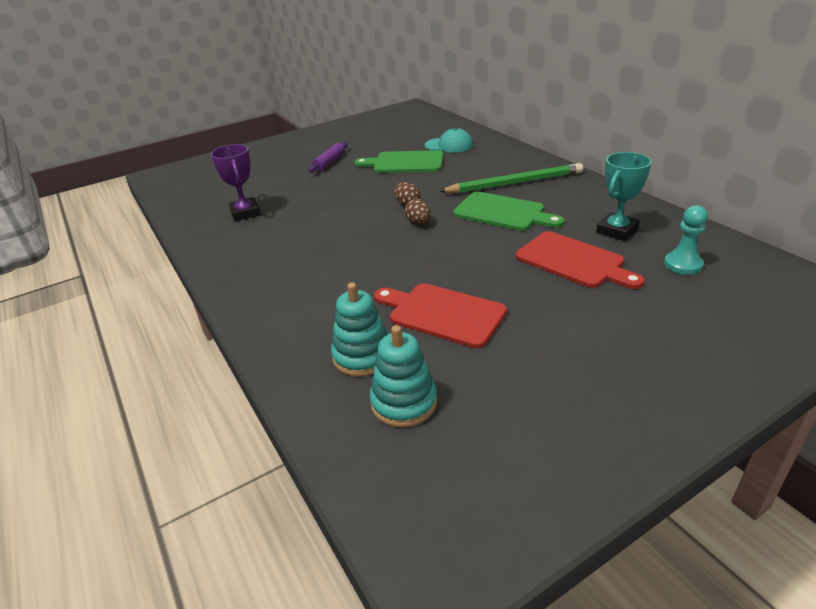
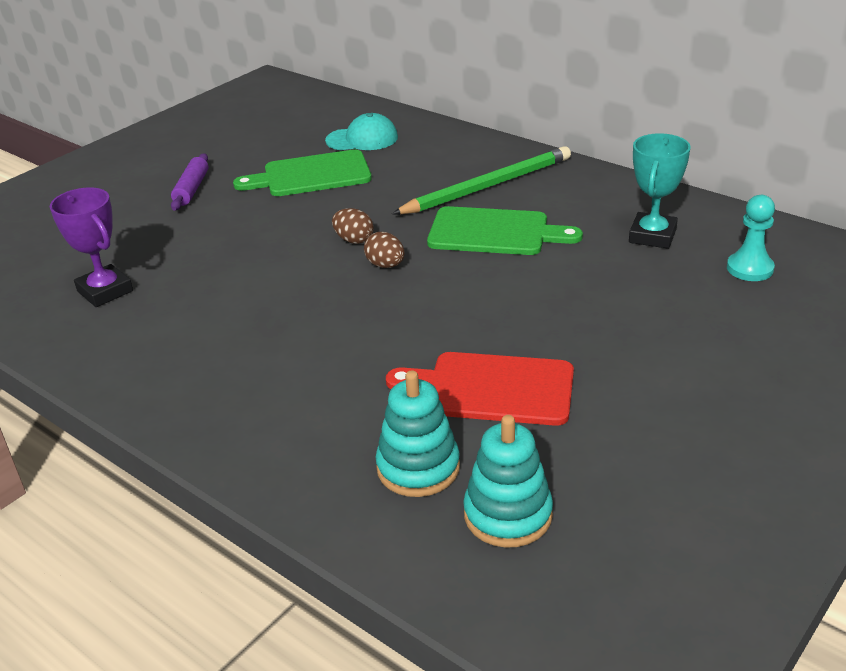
camera: 20 degrees left, 0 degrees up
(573, 261) = (620, 286): red cutting board -> none

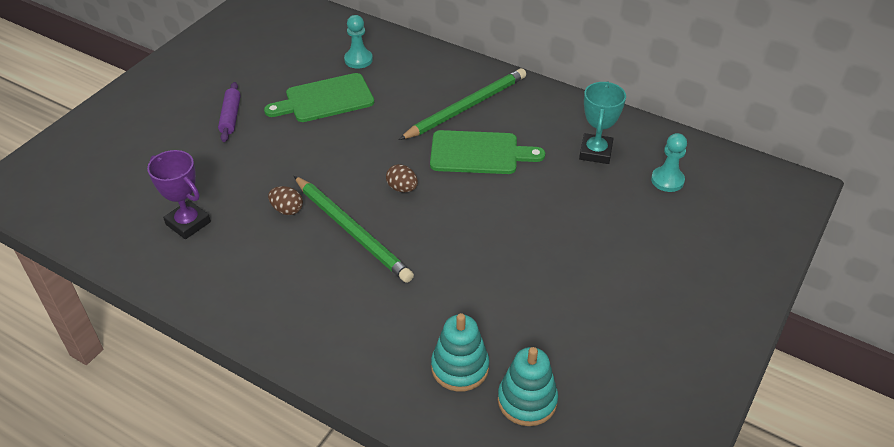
camera: 10 degrees left, 10 degrees up
(309, 307) = (352, 231): none -> green pencil
(354, 240) = (373, 164): brown egg -> brown egg (287, 210)
(362, 139) = (358, 60): turquoise cap -> turquoise pawn
(492, 389) = (500, 297): red cutting board -> none

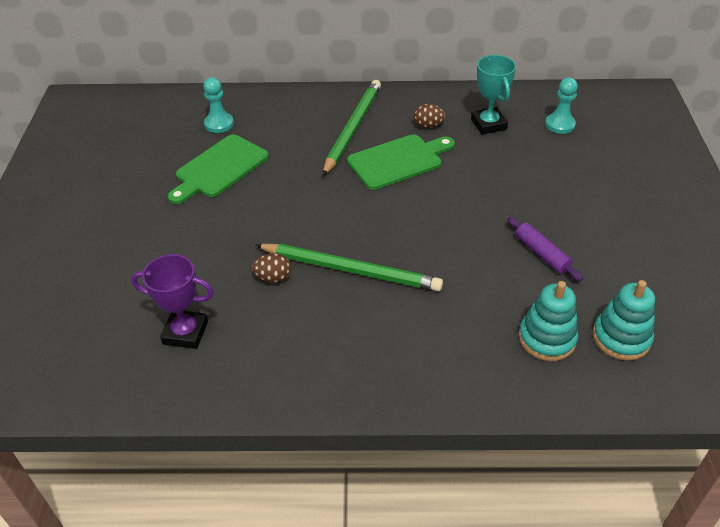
camera: 30 degrees left, 0 degrees up
(231, 117) = (138, 219): purple rolling pin -> purple rolling pin (542, 254)
(402, 188) = (361, 215): brown egg -> brown egg (428, 125)

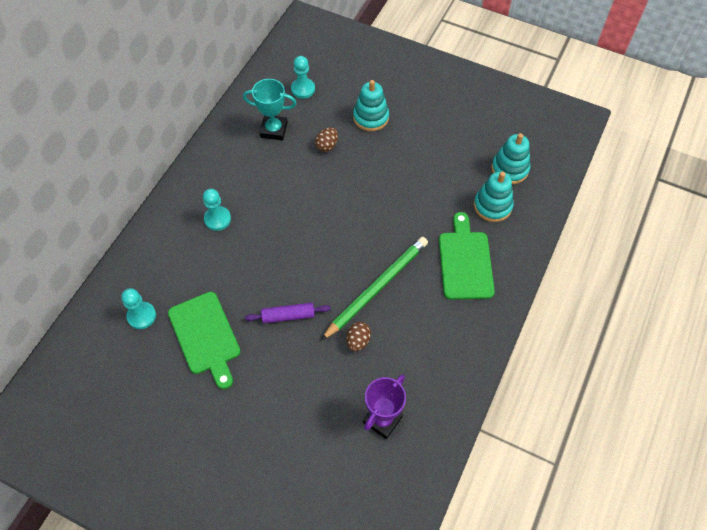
camera: 65 degrees left, 15 degrees up
(352, 128) = (217, 219): green pencil -> turquoise pawn
(398, 161) = (278, 206): green cutting board -> green cutting board (465, 261)
(428, 125) = (249, 167): brown egg -> brown egg (327, 145)
(542, 254) = (423, 170): purple rolling pin -> purple rolling pin (288, 316)
(574, 186) = (371, 117): none -> turquoise stacking toy

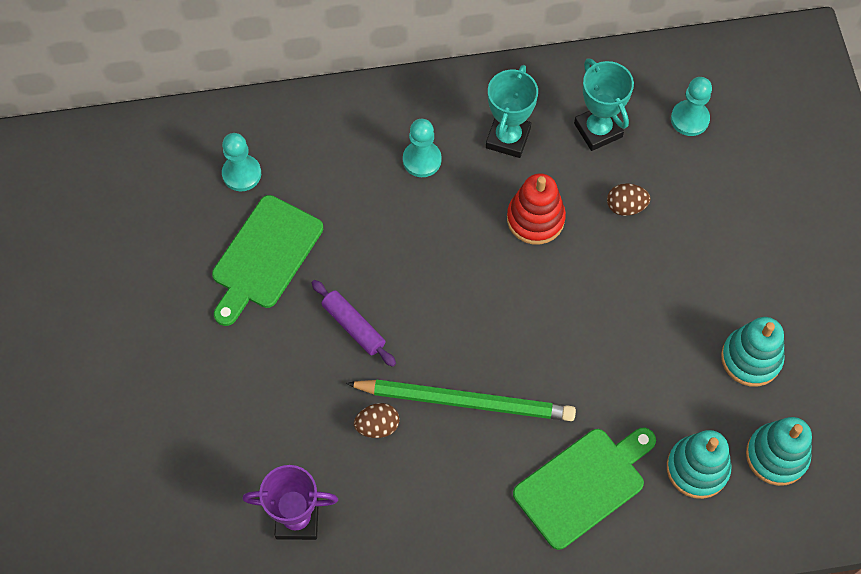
camera: 55 degrees right, 5 degrees up
(242, 171) = (508, 138): none -> turquoise trophy
(299, 189) = (535, 219): none -> red stacking toy
(371, 117) = (714, 229): turquoise stacking toy -> turquoise stacking toy (751, 358)

